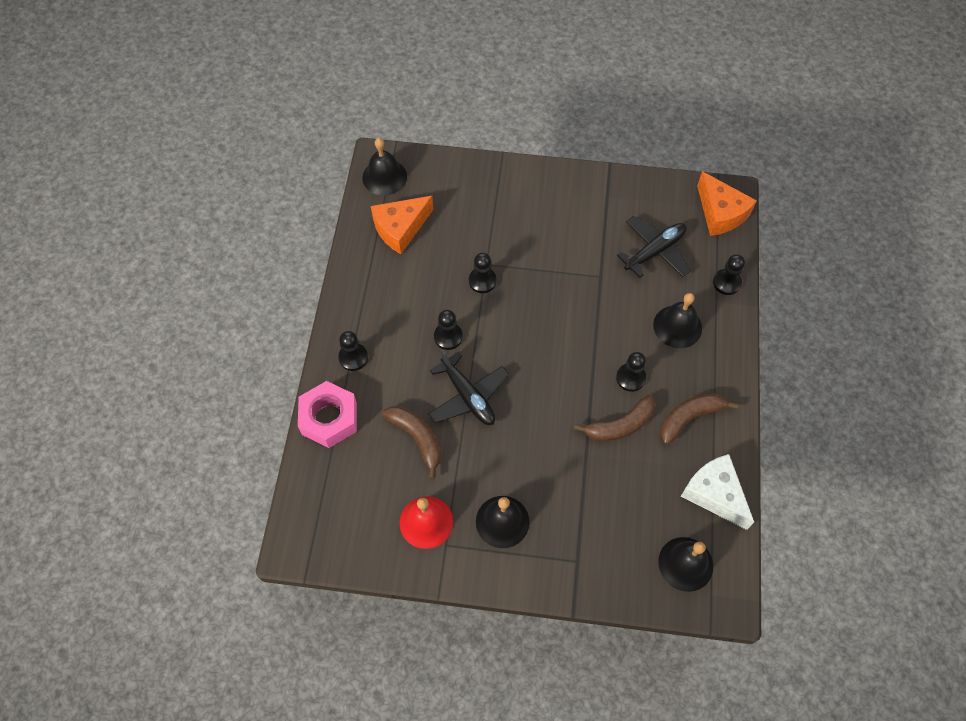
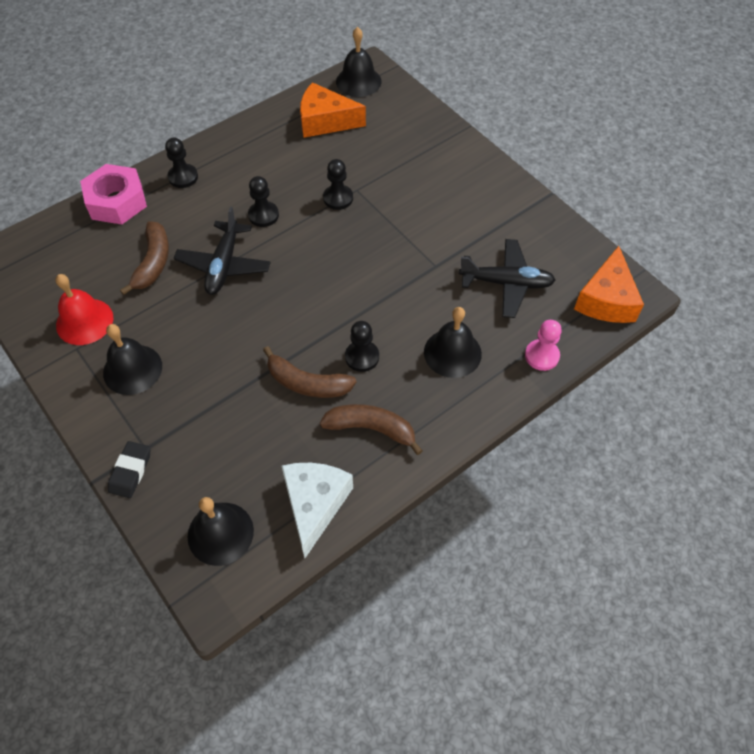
camera: 45 degrees right, 5 degrees down
(588, 583) = (130, 471): none -> black eraser
(726, 282) = (541, 356): black pawn -> pink pawn

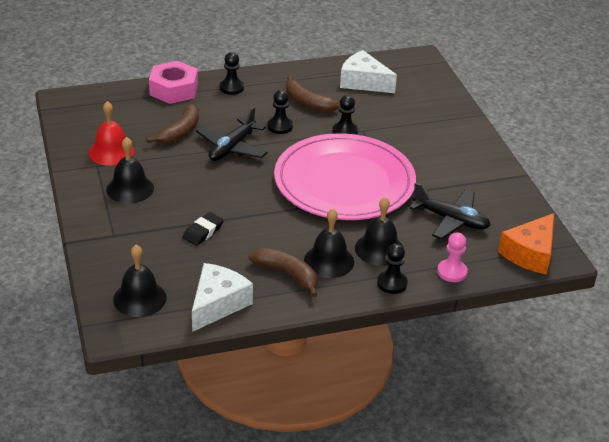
camera: 20 degrees right, 20 degrees down
(130, 471) = (96, 245): black eraser -> black eraser (203, 232)
(307, 383) = (254, 234): brown banana -> brown banana (308, 103)
(325, 121) = (363, 82): orange cheese -> white cheese
(358, 81) = (406, 64): black bell -> black bell (329, 261)
(362, 357) = (305, 231): black pawn -> black pawn (392, 283)
(371, 271) = (344, 182): none -> pink plate

